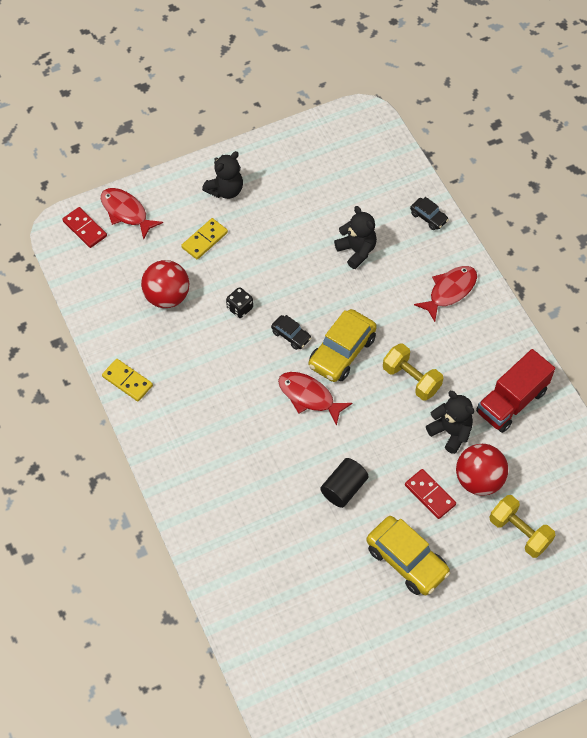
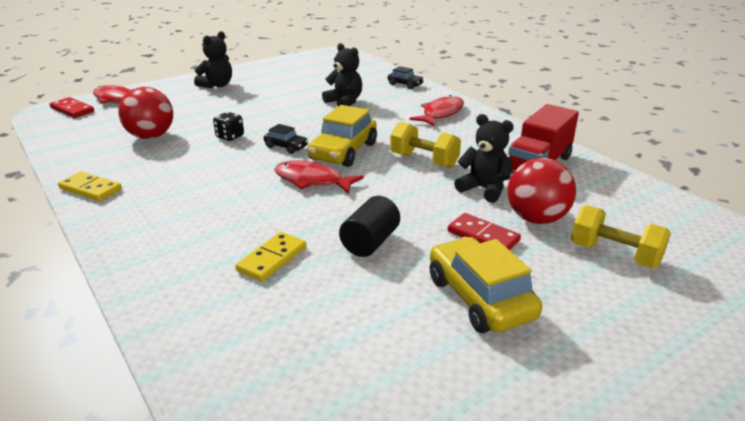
camera: 10 degrees left, 30 degrees down
(204, 240) = (195, 107): yellow domino -> yellow domino (272, 259)
(407, 560) = (479, 298): yellow car -> yellow car turned 150 degrees counterclockwise

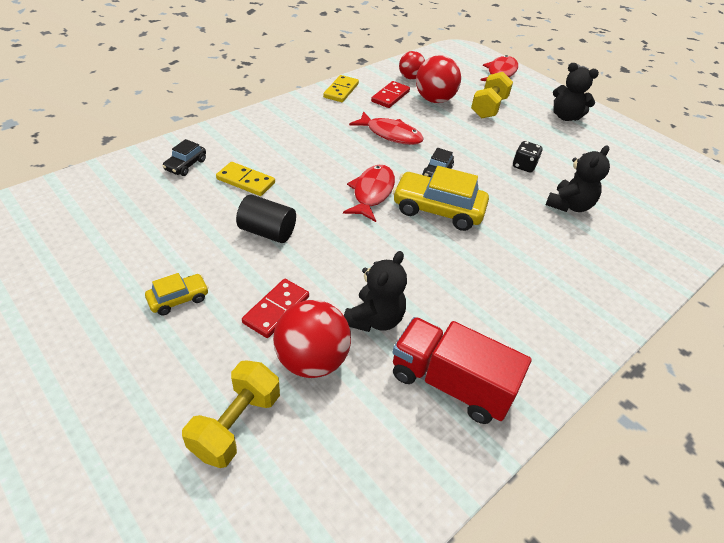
camera: 80 degrees right, 15 degrees up
(72, 110) = (470, 58): red domino -> red domino (390, 96)
(91, 145) = (410, 77): none -> red ball
(230, 137) = (448, 138): black dice -> black dice (524, 166)
(405, 84) = (662, 258): black car -> black car (186, 165)
(424, 161) = (433, 271): yellow dumbbell -> yellow dumbbell (488, 108)
(441, 113) = (577, 291): red fish -> red fish (391, 134)
(479, 298) = (178, 299): yellow car -> yellow car, size x0.52

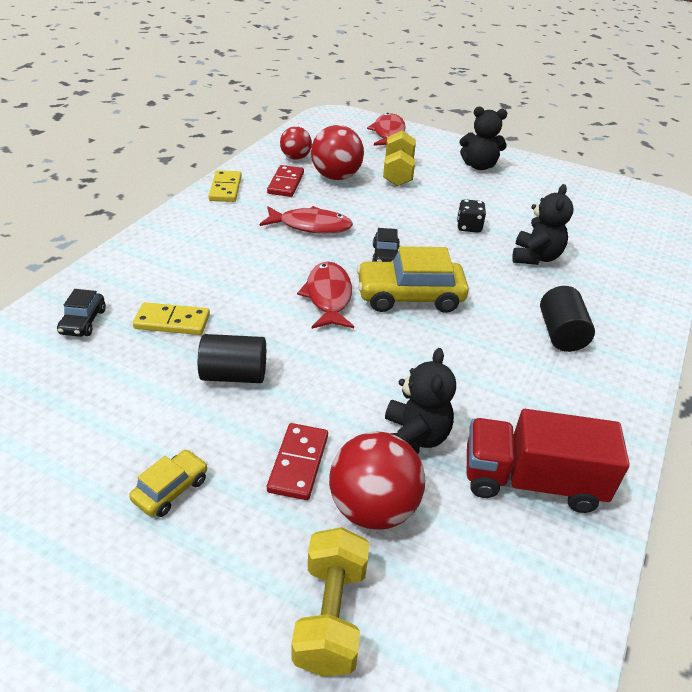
camera: 20 degrees left, 5 degrees down
(552, 275) = (561, 334): none -> black cylinder

